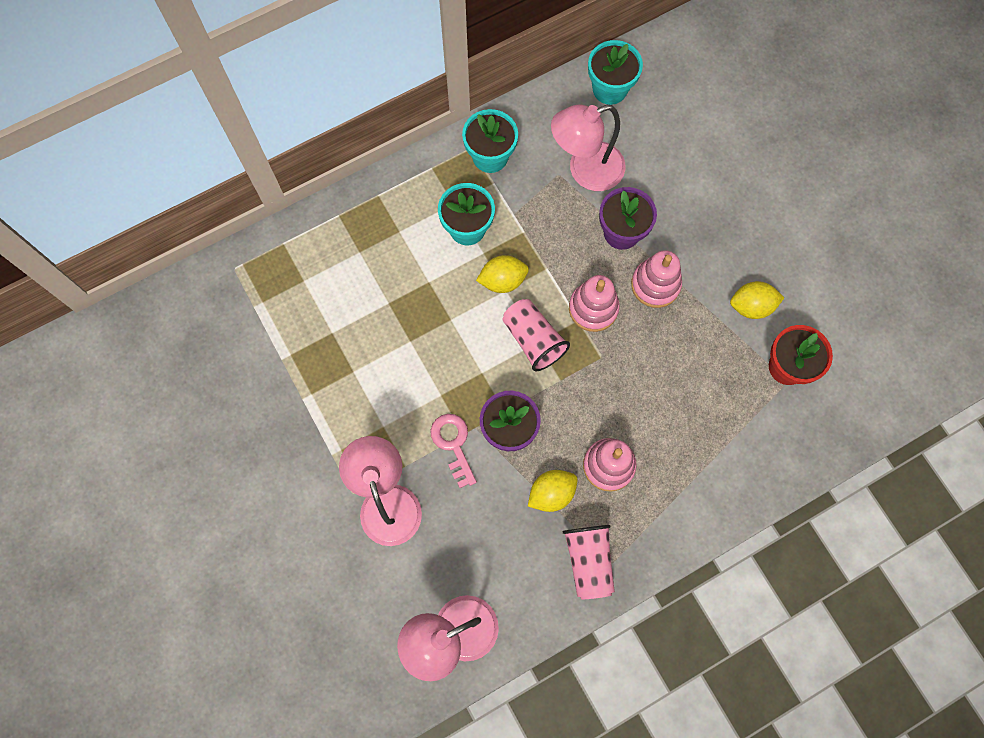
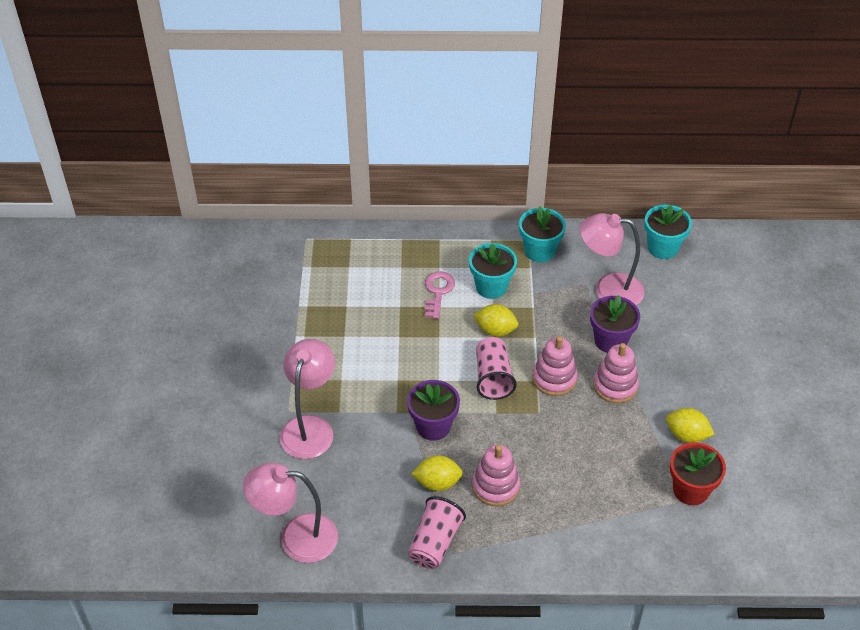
camera: 30 degrees right, 25 degrees down
(453, 444) = (384, 415): pink key -> pink key (438, 292)

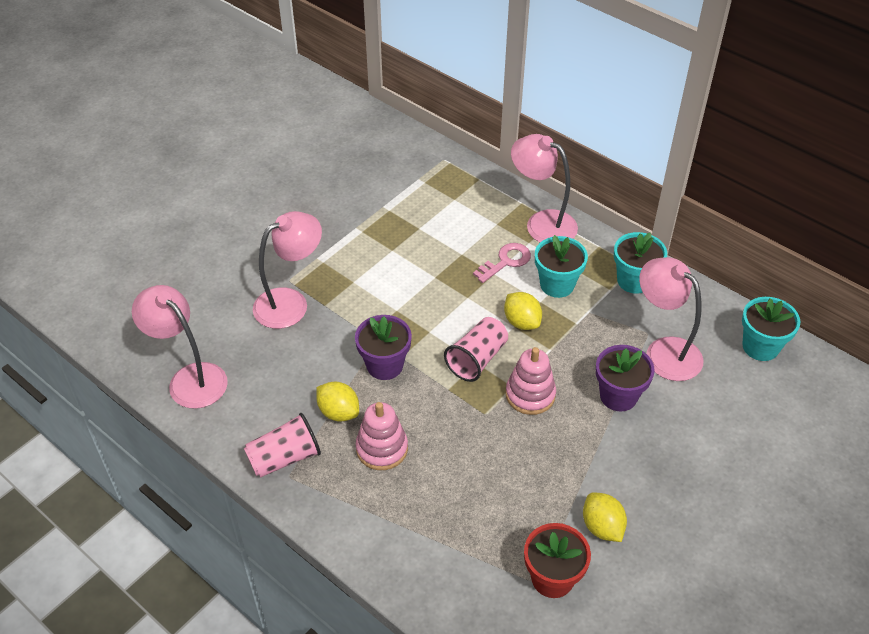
camera: 40 degrees right, 0 degrees up
(433, 246) = (542, 223): none -> pink lamp
(615, 386) = (580, 437): pink stacking toy -> none

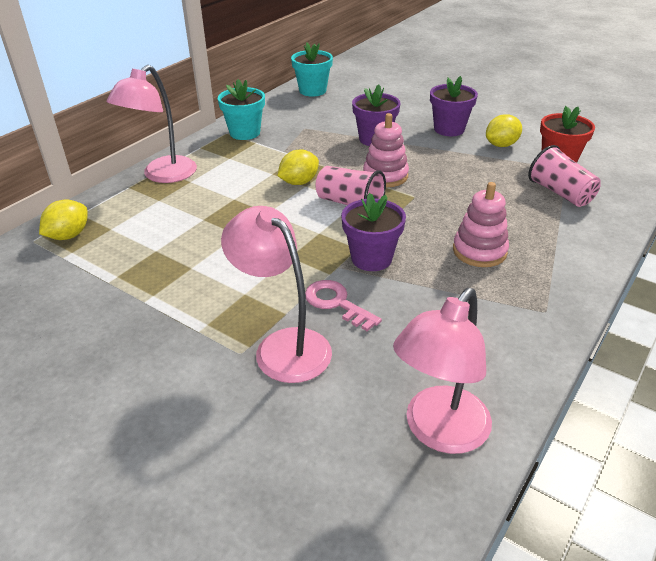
camera: 95 degrees left, 10 degrees down
(284, 458) = (523, 317): pink cup -> pink cup (560, 193)
(338, 412) = (445, 284): yellow lemon -> yellow lemon (69, 235)
(506, 261) = (216, 193): pink key -> pink key (336, 303)
(557, 285) = (249, 166): turquoise flower pot -> none
(647, 478) = (449, 129): none -> purple flower pot
(664, 351) = (323, 122): pink lamp -> none

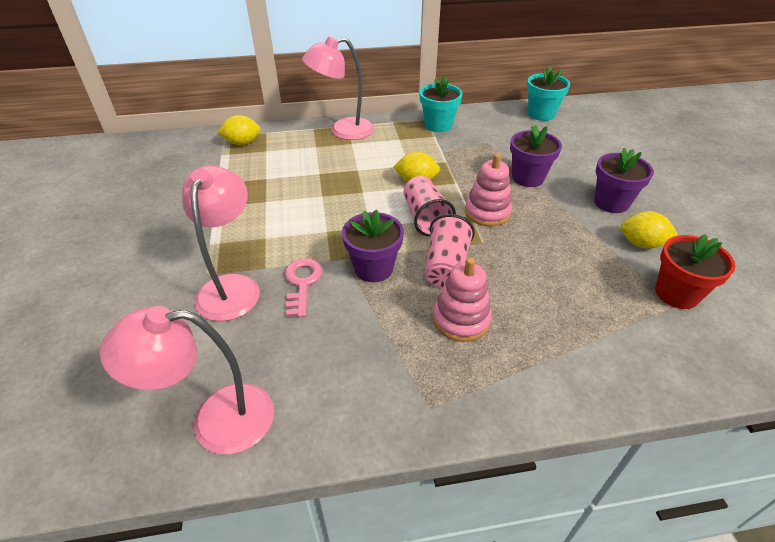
camera: 45 degrees right, 5 degrees up
(560, 193) = (626, 322): pink cup -> pink cup (446, 266)

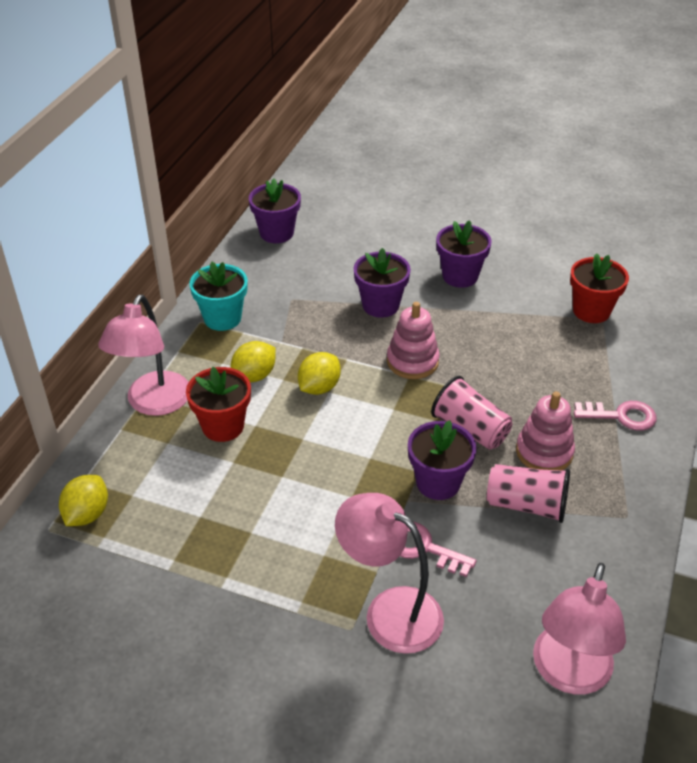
camera: 60 degrees left, 0 degrees up
(346, 159) = (223, 426): none -> red flower pot
(425, 218) = (388, 409): pink cup -> pink cup (527, 505)
(541, 114) = (276, 233): turquoise flower pot -> purple flower pot
(559, 361) = (621, 416): none -> pink key
(641, 244) = (524, 293): yellow lemon -> yellow lemon (254, 376)

